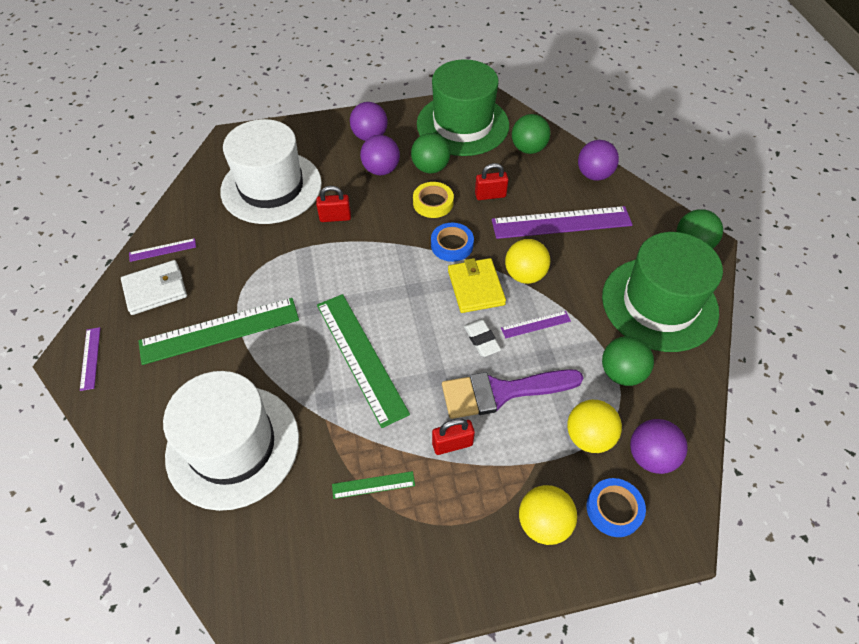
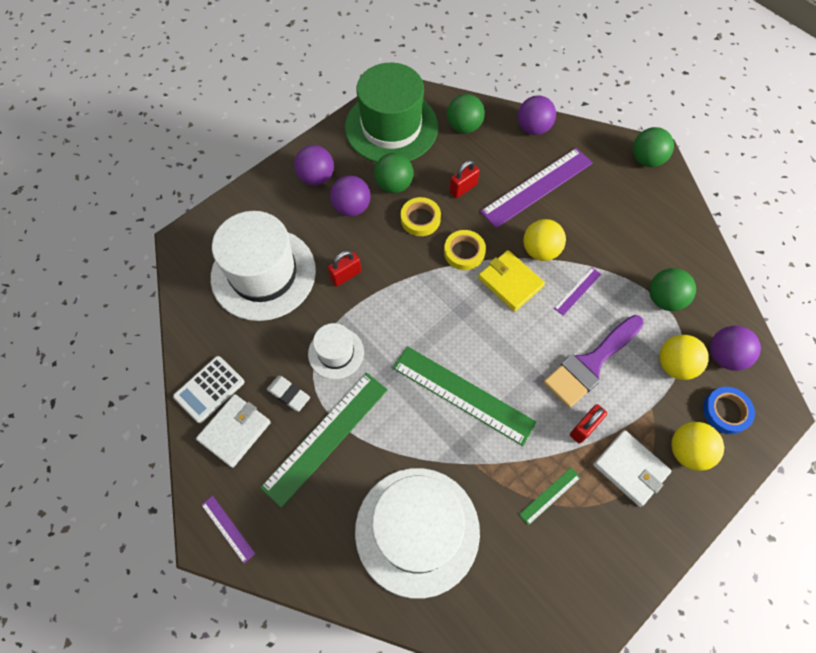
camera: 30 degrees left, 10 degrees up
(162, 250) = (209, 389): purple ruler -> white calculator
(280, 271) = (336, 353): none -> white hat
(452, 245) = (464, 252): blue tape -> yellow tape
(471, 505) = (630, 468): none -> white wallet
(481, 339) = (546, 327): white eraser -> white eraser (289, 394)
(659, 304) = (654, 224): green hat -> none

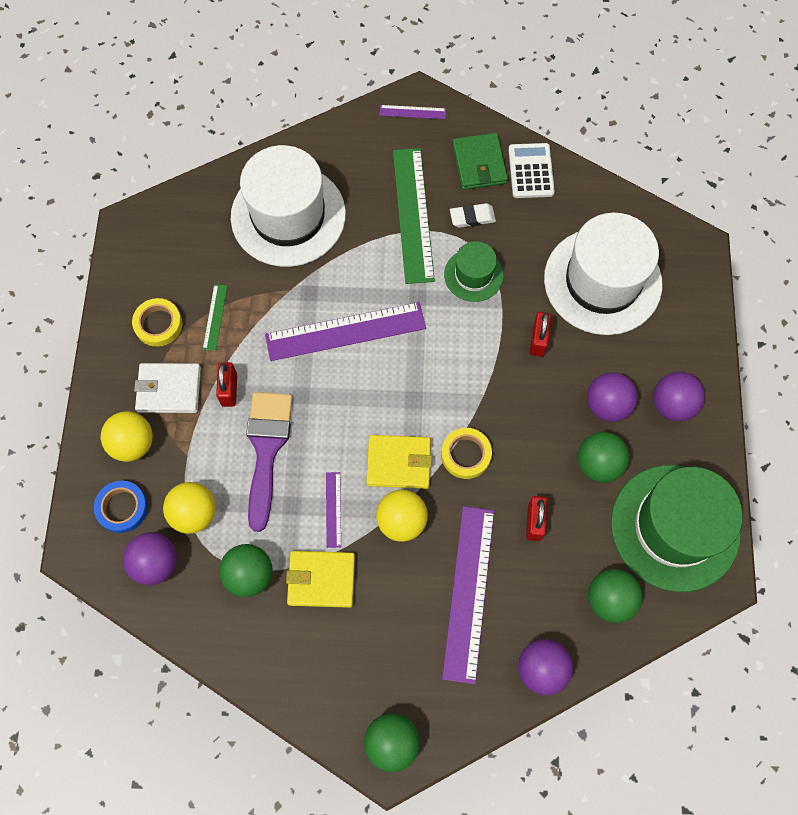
camera: 135 degrees right, 5 degrees up
(234, 431) = (479, 163): white wallet -> green wallet
(336, 353) = (473, 275): white hat -> green hat
(420, 219) = (537, 451): yellow tape -> yellow tape (158, 324)
(463, 394) = (345, 331): green ruler -> purple ruler
(619, 260) = (321, 580): none -> yellow wallet

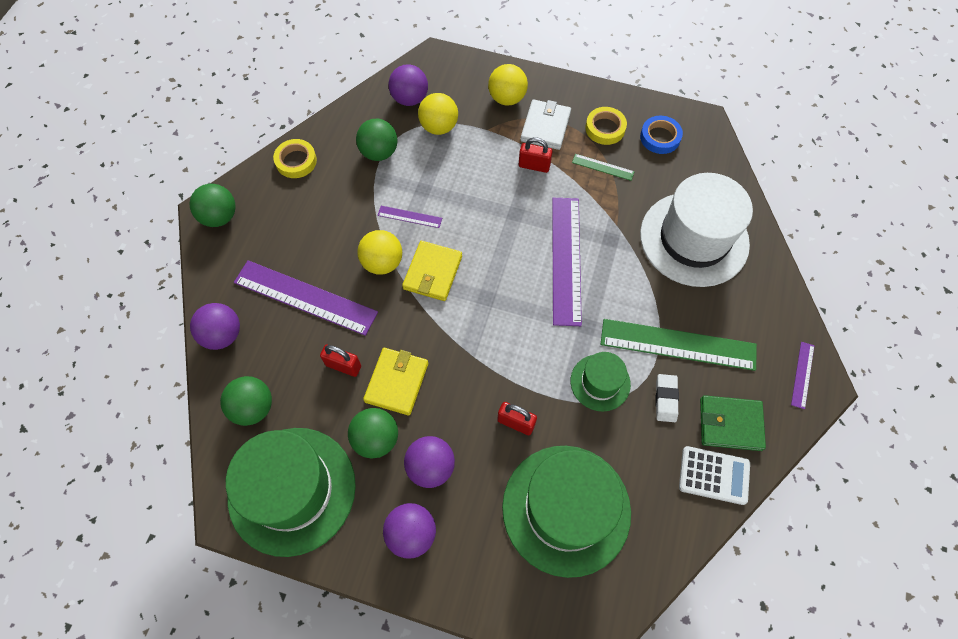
camera: 105 degrees right, 5 degrees down
(122, 508) = (458, 85): blue tape -> blue tape (660, 137)
(266, 449) = (475, 181): purple brush -> none
(321, 580) = (357, 197): yellow wallet -> yellow wallet (396, 382)
(466, 454) = (422, 327): yellow tape -> yellow tape (296, 161)
(602, 281) = (566, 509): white hat -> green hat

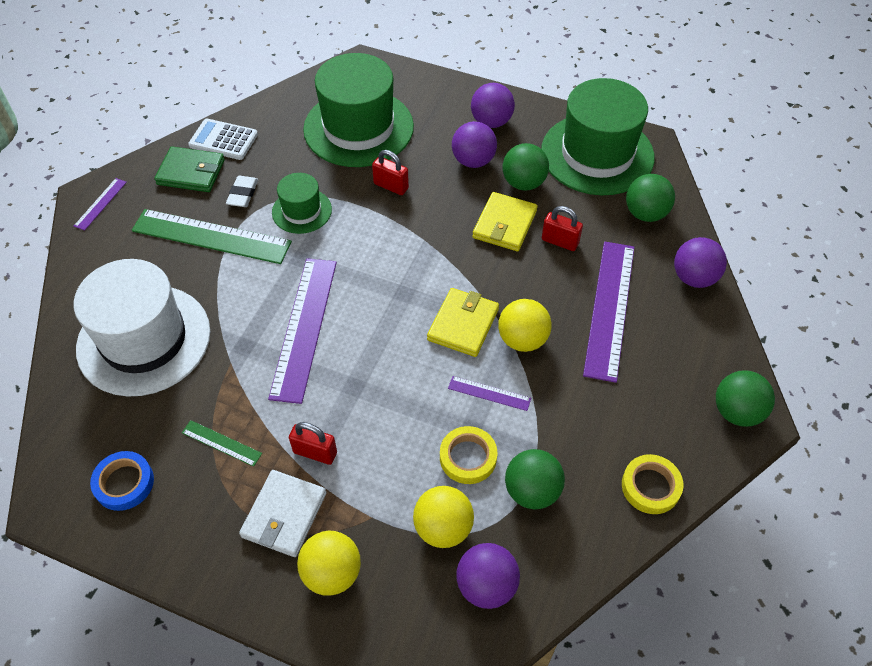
camera: 175 degrees left, 10 degrees down
(305, 297) = (609, 309): purple ruler -> purple ruler turned 75 degrees clockwise
(605, 128) = (197, 505): yellow tape -> yellow tape (468, 457)

